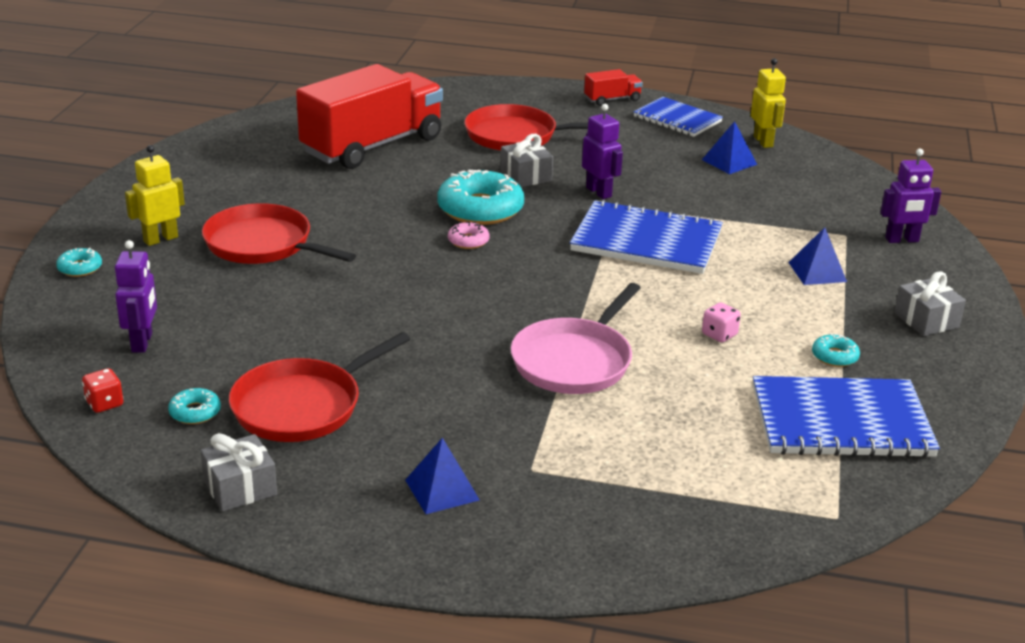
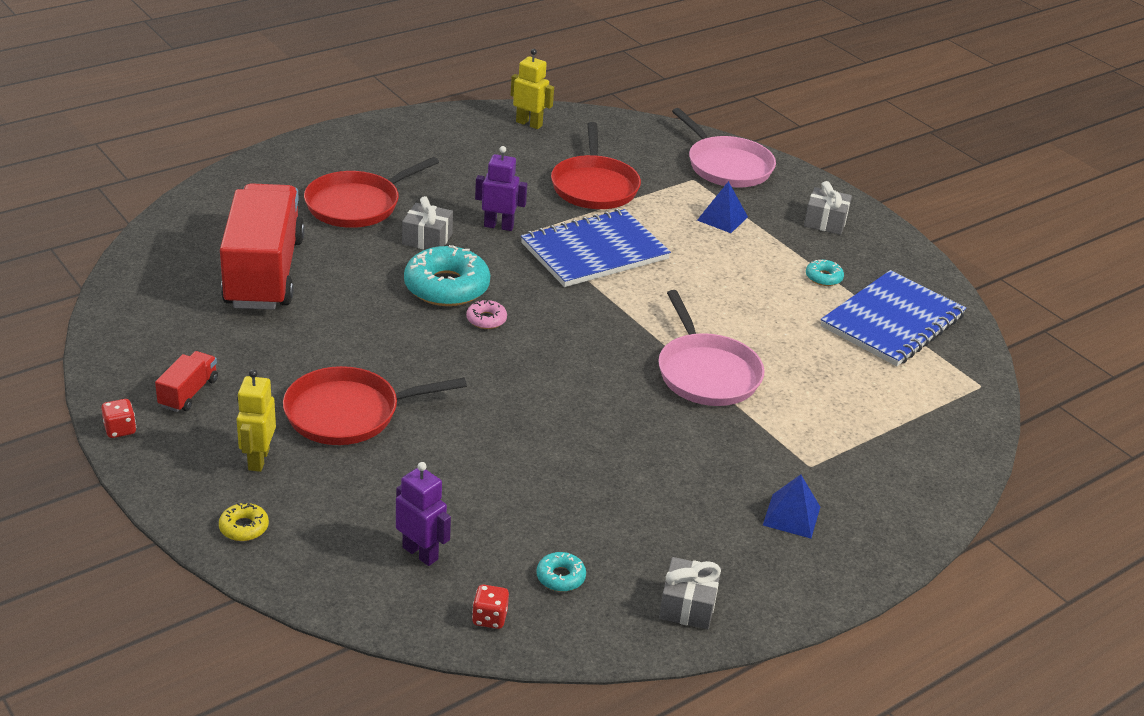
camera: 50 degrees left, 5 degrees up
(80, 268) = (244, 527): turquoise donut -> yellow donut
(123, 184) = (120, 429): none -> red dice
(302, 406) = (616, 521): red pan -> red pan (594, 186)
(612, 99) = (368, 134): red truck -> red truck (188, 393)
(677, 119) = (443, 131): blue notebook -> none
(719, 335) = (747, 300): pink dice -> none
(729, 162) = (536, 153): blue pyramid -> none
(902, 240) = (727, 166): purple robot -> pink pan

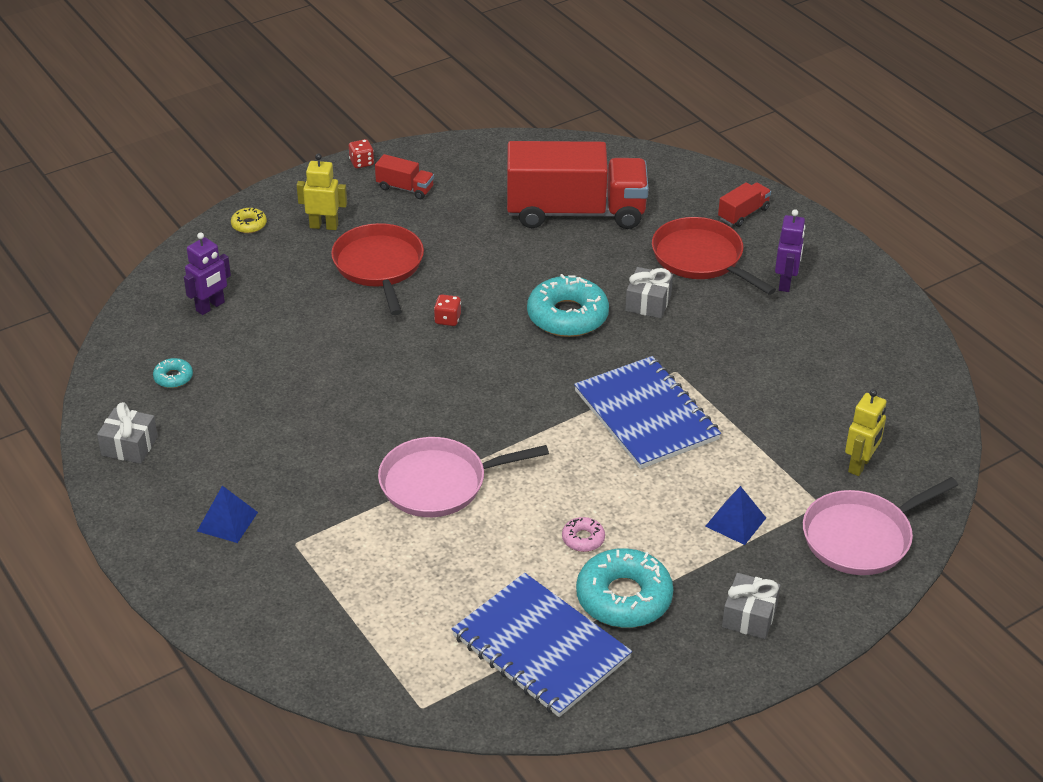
camera: 95 degrees right, 5 degrees up
(285, 175) = (743, 214): none -> red truck
(486, 319) = (517, 340): pink donut -> pink donut (583, 539)
(489, 618) = (137, 341): red dice -> red dice (447, 319)
(499, 226) = (682, 349): purple robot -> purple robot (785, 283)
(529, 123) = (908, 374): yellow robot -> yellow robot (860, 465)
(594, 186) = (780, 421): red pan -> none
(823, 277) = (624, 598): turquoise donut -> turquoise donut, size x2.16

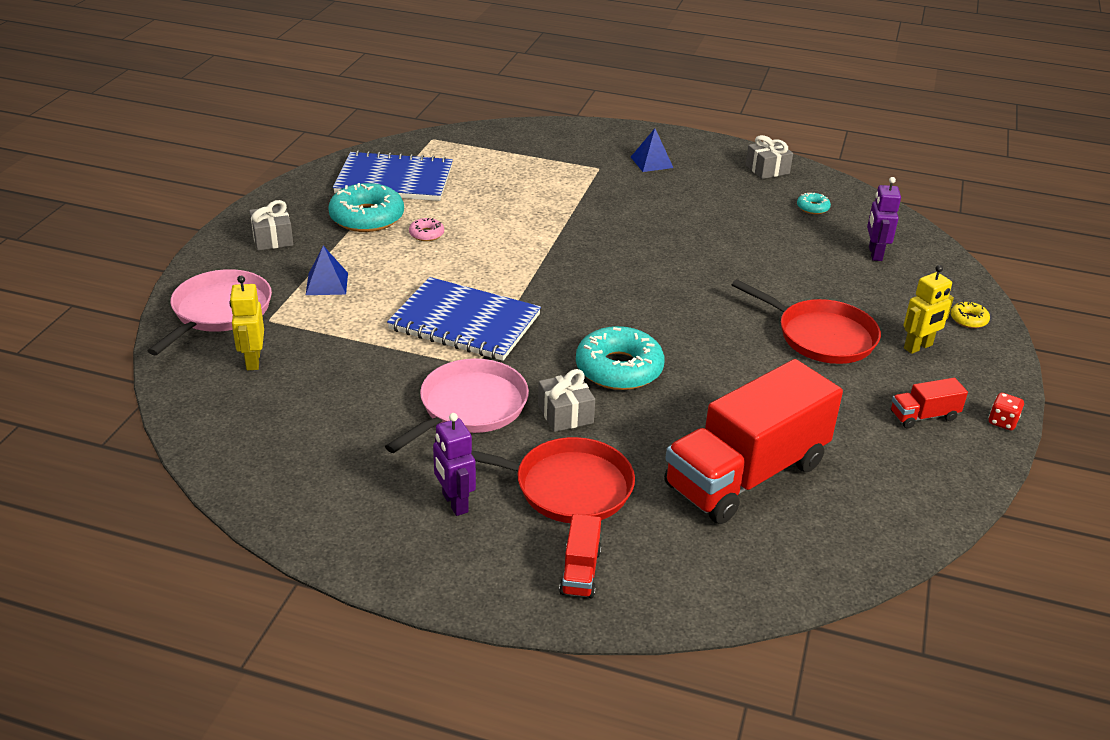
camera: 140 degrees right, 5 degrees down
(438, 483) = (558, 224): pink pan -> pink pan (469, 407)
(447, 319) = (706, 321): red dice -> none

